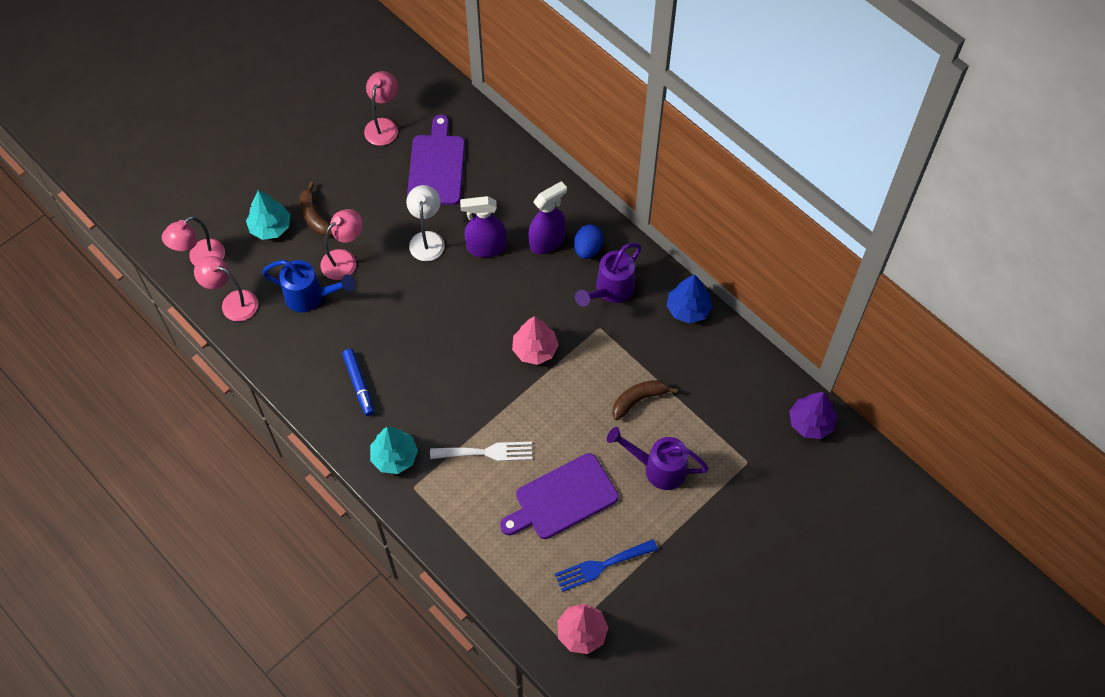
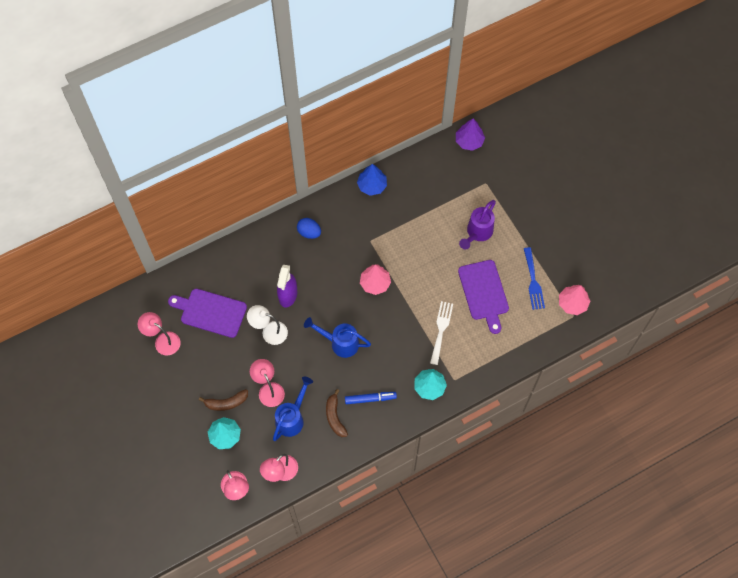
camera: 75 degrees left, 5 degrees up
(432, 327) = (339, 343): none -> blue watering can
(547, 241) = (295, 256): purple spray bottle -> none
(610, 291) = (345, 227): purple watering can -> none
(639, 400) = (428, 231): brown banana -> brown banana (335, 417)

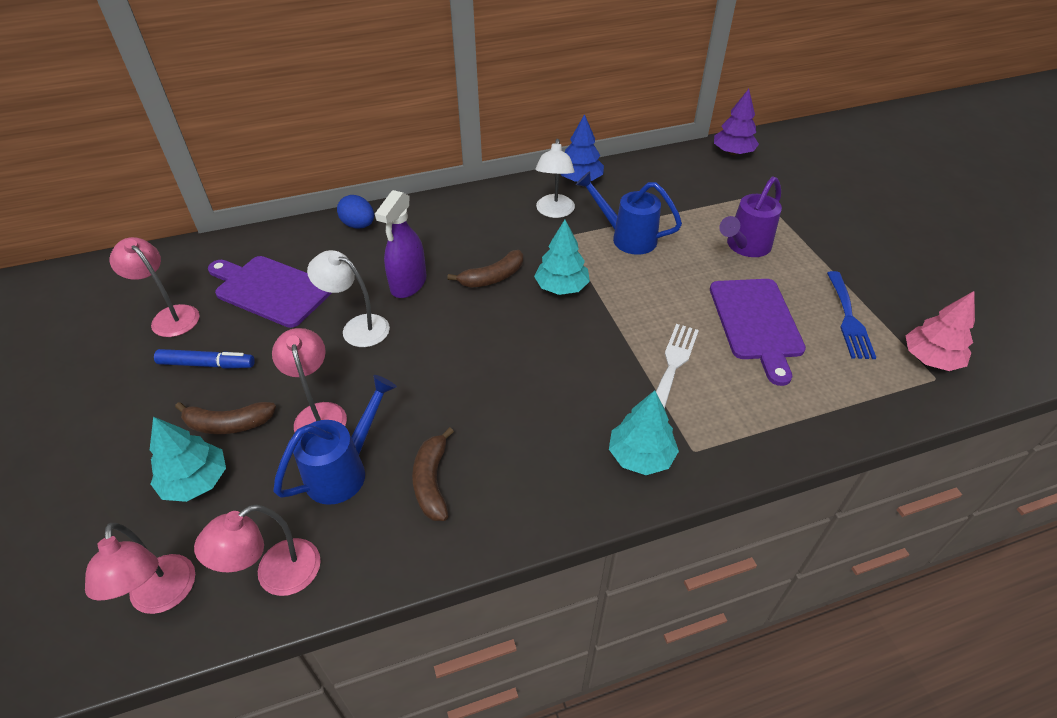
camera: 10 degrees right, 20 degrees down
(309, 232) = (469, 217): blue egg -> blue egg (359, 225)
(334, 282) = (492, 277): none -> brown banana
(339, 343) = (477, 360): blue watering can -> blue watering can (626, 237)
(360, 220) = (554, 212): none -> white lamp
(370, 399) = (514, 459): blue marker -> blue marker (207, 364)
(375, 283) = (561, 287): pink tree -> turquoise tree

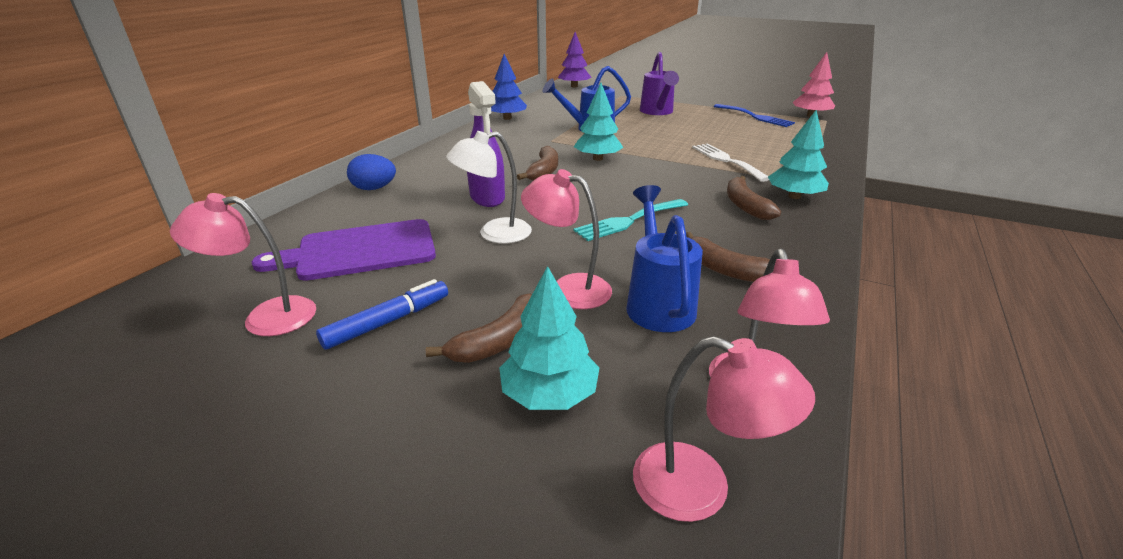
camera: 45 degrees left, 15 degrees down
(457, 380) = (628, 221): none -> turquoise fork
(554, 212) = (521, 134): white lamp -> none
(574, 433) = (745, 206): none -> brown banana
(756, 323) = (724, 132): purple cutting board -> none

